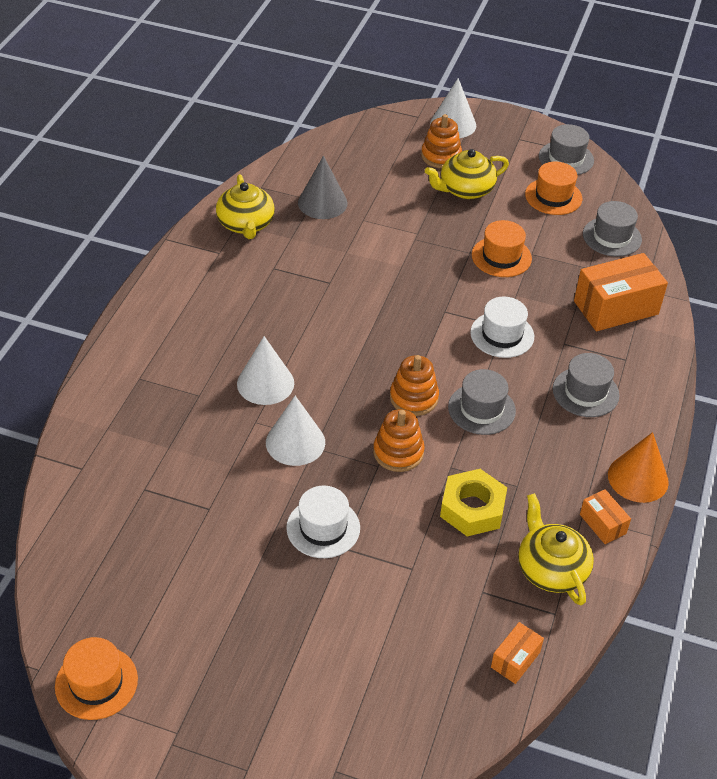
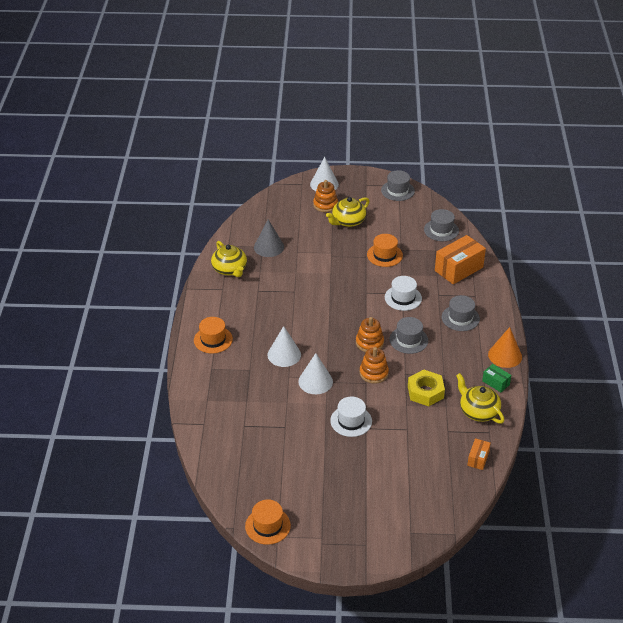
camera: 15 degrees left, 5 degrees down
(553, 196) = (399, 214): orange hat -> orange hat (213, 340)
(602, 524) = (496, 383): orange box -> green box

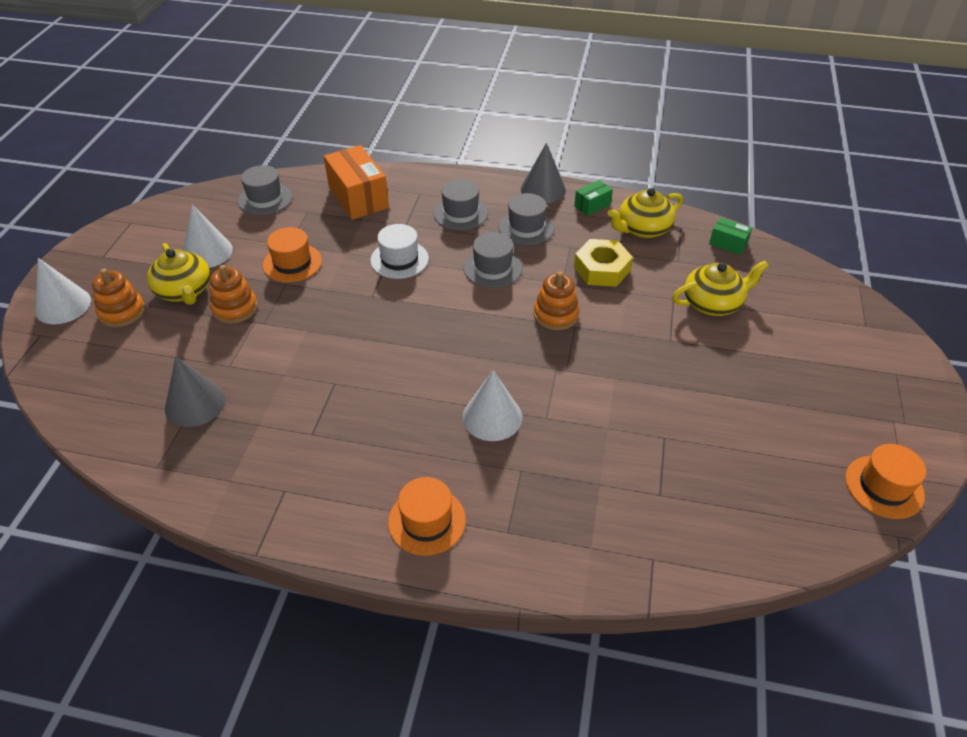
camera: 80 degrees left, 5 degrees up
(230, 269) = (231, 472): yellow teapot -> yellow teapot (713, 303)
(315, 381) = (564, 384): white cone -> white cone (207, 252)
(351, 421) = (655, 354): white hat -> none
(369, 343) = (488, 309): orange stacking toy -> orange stacking toy (235, 308)
(397, 190) = (143, 225): grey hat -> grey hat (526, 228)
(478, 459) = (728, 244): orange box -> green box
(505, 355) = (543, 189): orange cone -> grey cone

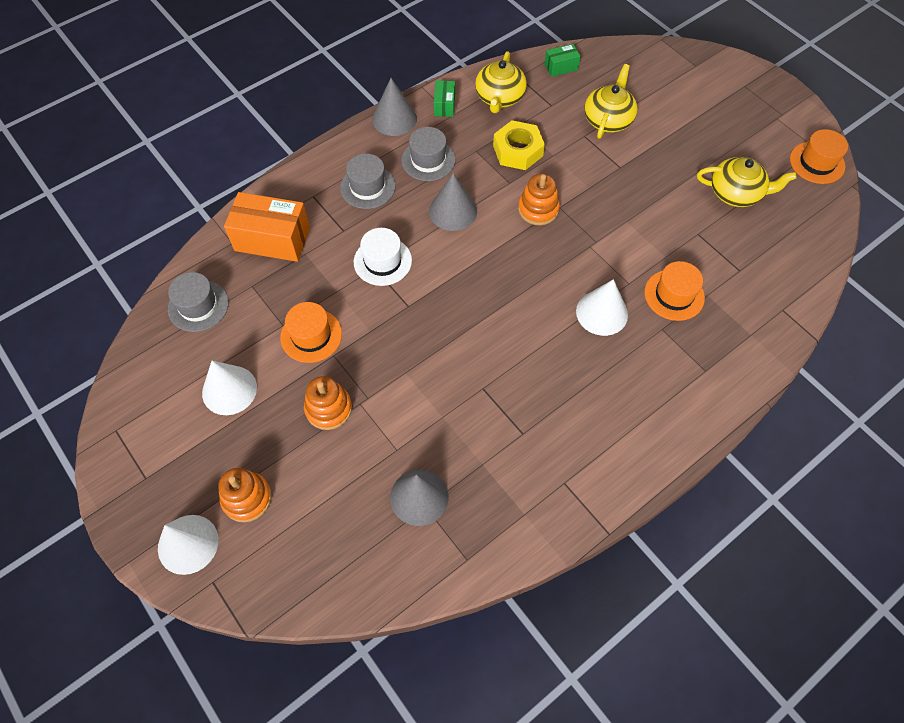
camera: 50 degrees left, 15 degrees up
(184, 291) = (267, 435): yellow teapot -> yellow teapot (736, 193)
(427, 521) = (661, 410): orange hat -> orange hat (674, 295)
(492, 268) = (453, 211): grey hat -> grey cone

